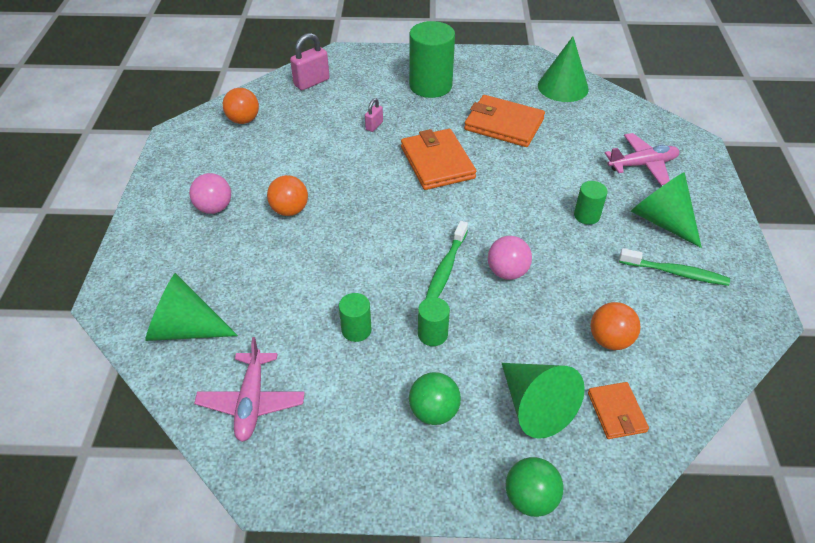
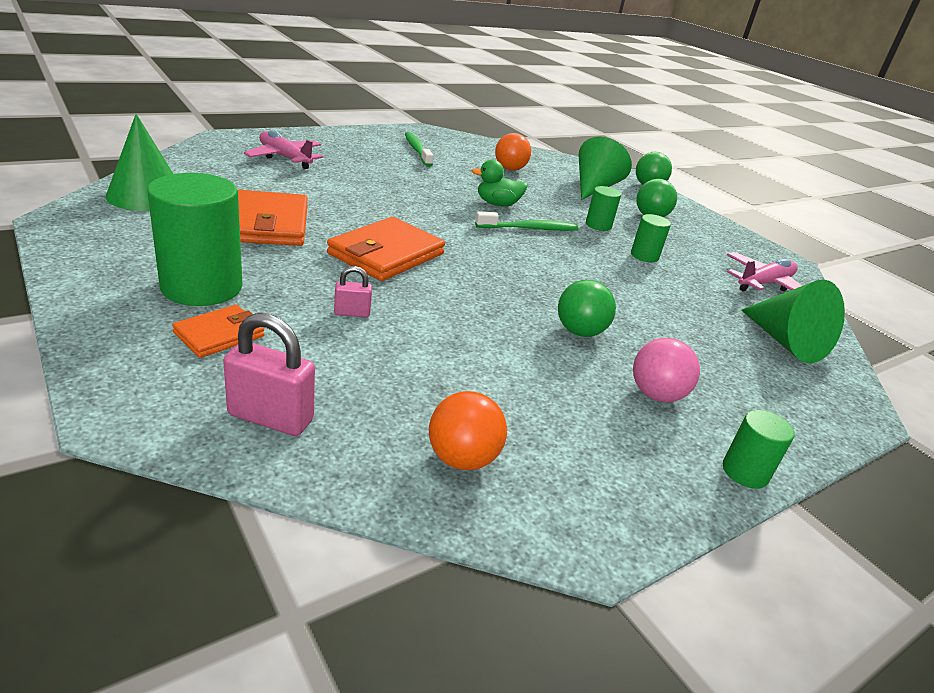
camera: 130 degrees left, 15 degrees down
(290, 210) = (579, 332): orange ball -> green ball
(507, 272) = (497, 204): pink ball -> green duck
(586, 215) = (387, 178): green cylinder -> green cylinder (745, 472)
(616, 412) = (560, 167): orange wallet -> orange wallet (219, 334)
(661, 220) = (361, 153): green cone -> none

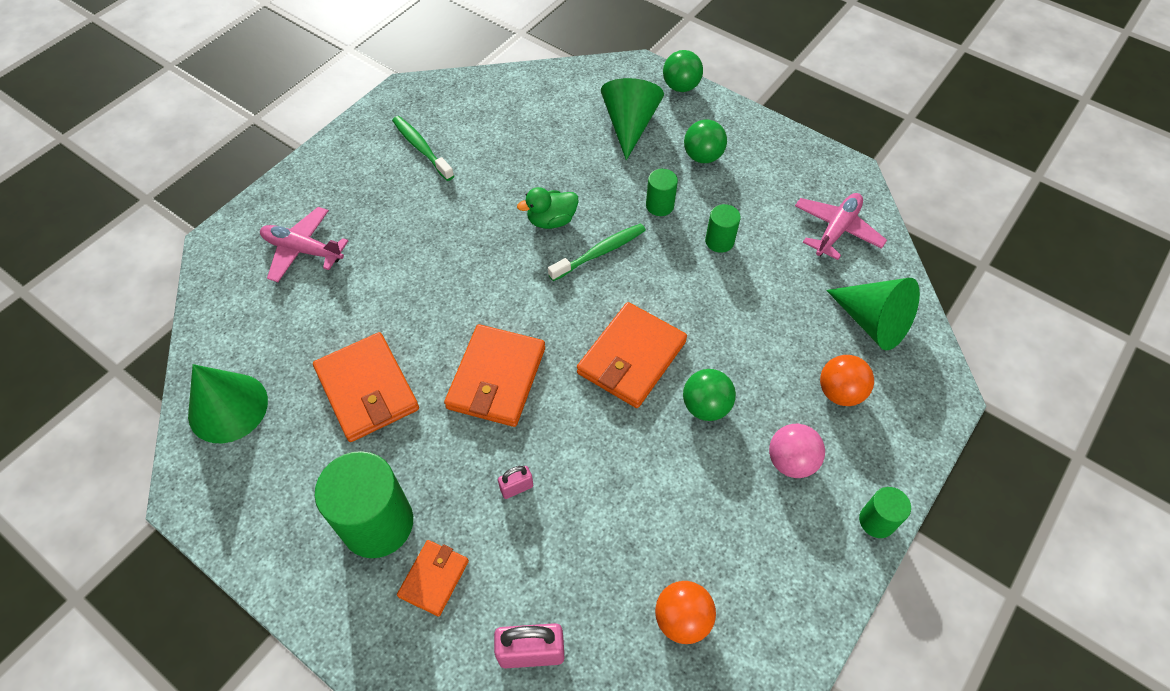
camera: 15 degrees left, 25 degrees up
(509, 169) = (532, 133): orange ball -> orange ball (840, 392)
(521, 284) = (631, 358): none -> orange wallet

